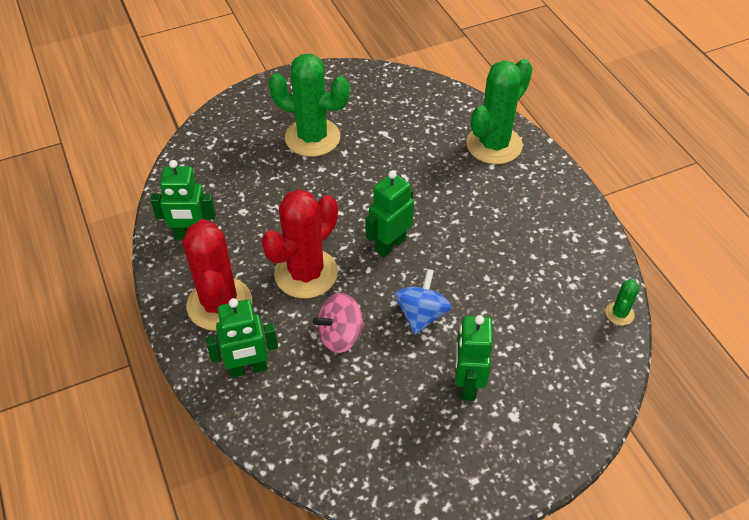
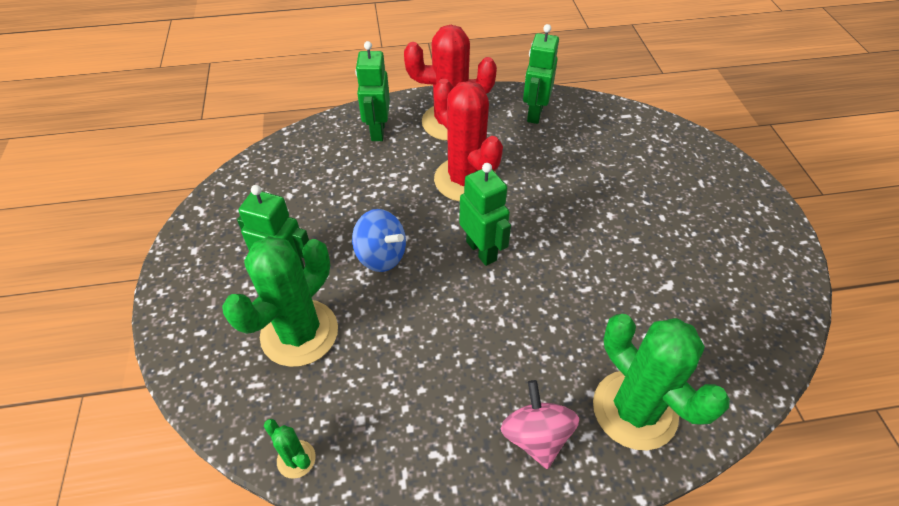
camera: 105 degrees right, 0 degrees up
(312, 138) = (663, 215): green cactus -> green cactus (299, 333)
(340, 335) = (384, 191): pink spinning top -> pink spinning top (536, 436)

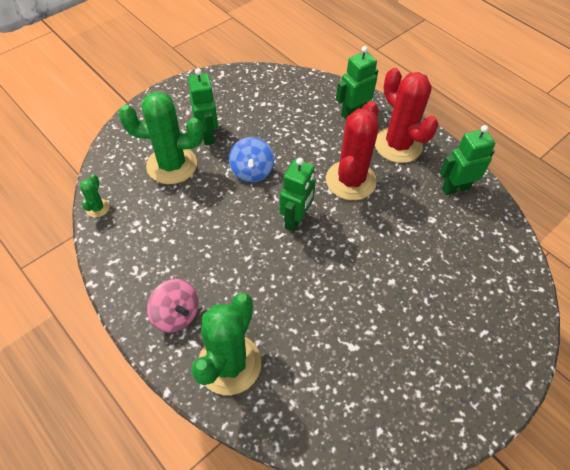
camera: 55 degrees right, 5 degrees up
(536, 436) = (176, 314): pink spinning top -> pink spinning top turned 90 degrees clockwise

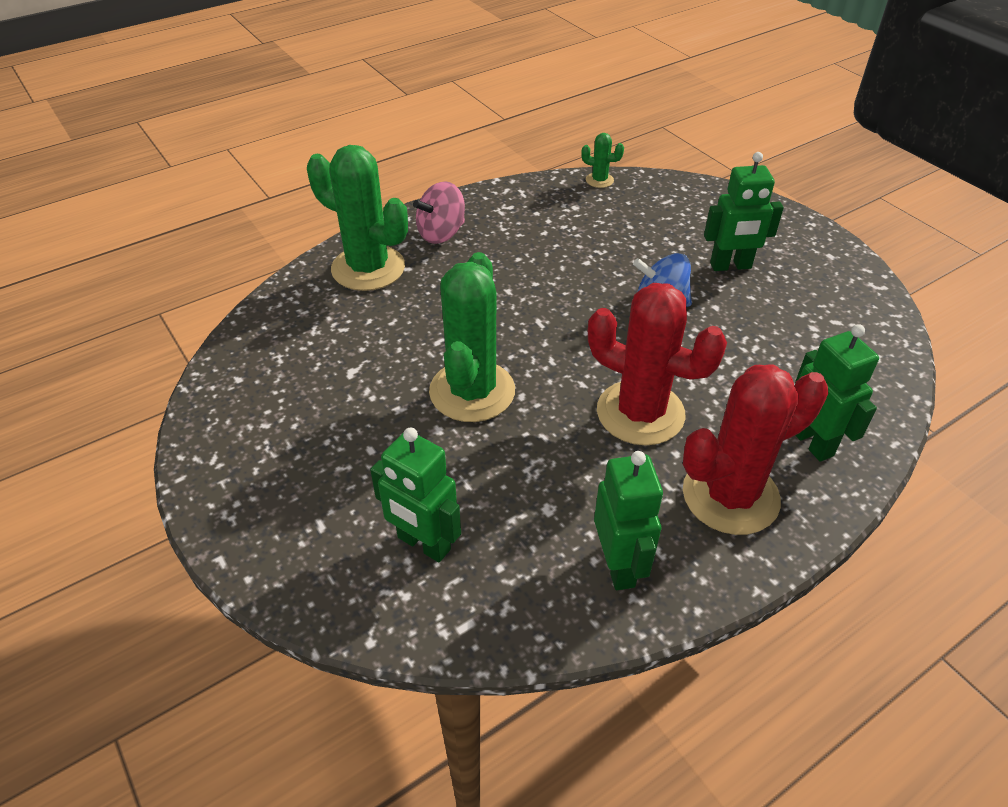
camera: 100 degrees right, 10 degrees down
(172, 165) = (669, 233): green cactus -> green cactus (472, 391)
(296, 220) = (564, 341): green robot -> green robot (423, 544)

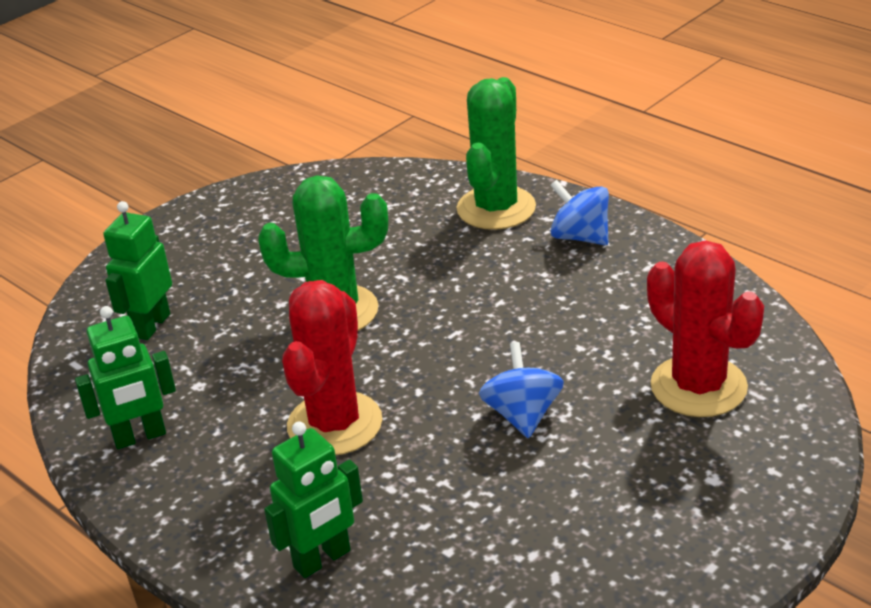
camera: 80 degrees right, 10 degrees down
(441, 233) = (580, 237): pink spinning top -> blue spinning top
(599, 180) = (768, 328): green cactus -> none
(730, 266) = (632, 467): green robot -> none
(730, 496) = (232, 501): red cactus -> red cactus (698, 386)

